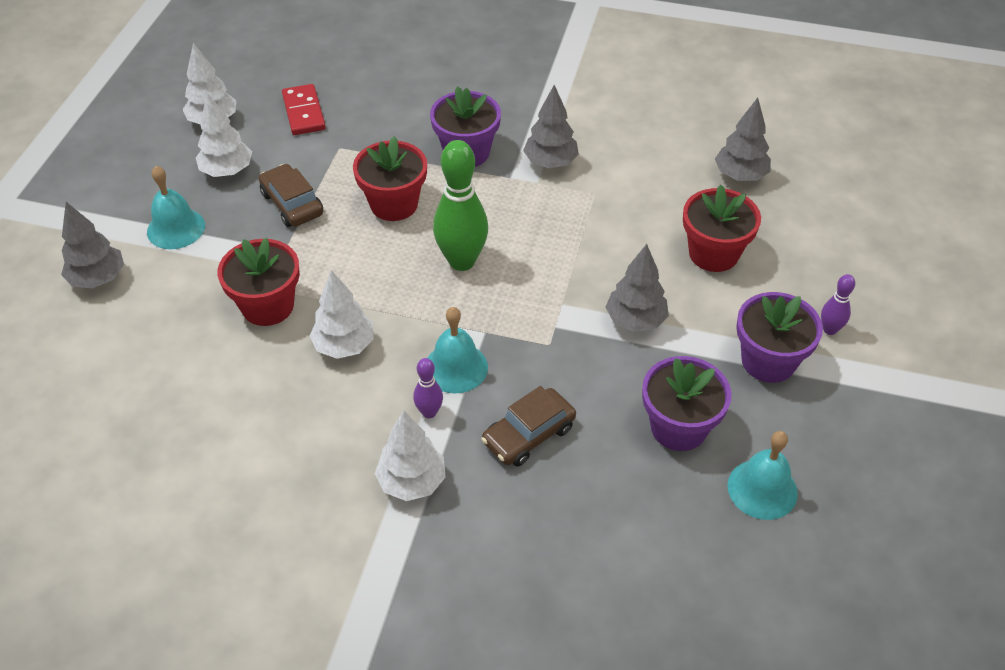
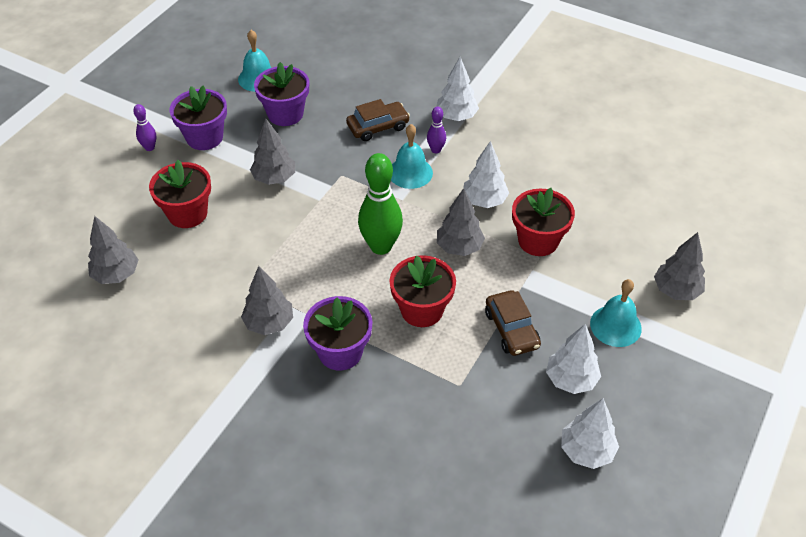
camera: 165 degrees left, 0 degrees up
(304, 112) = (489, 441): red domino -> none
(366, 278) = (459, 247): none -> grey tree

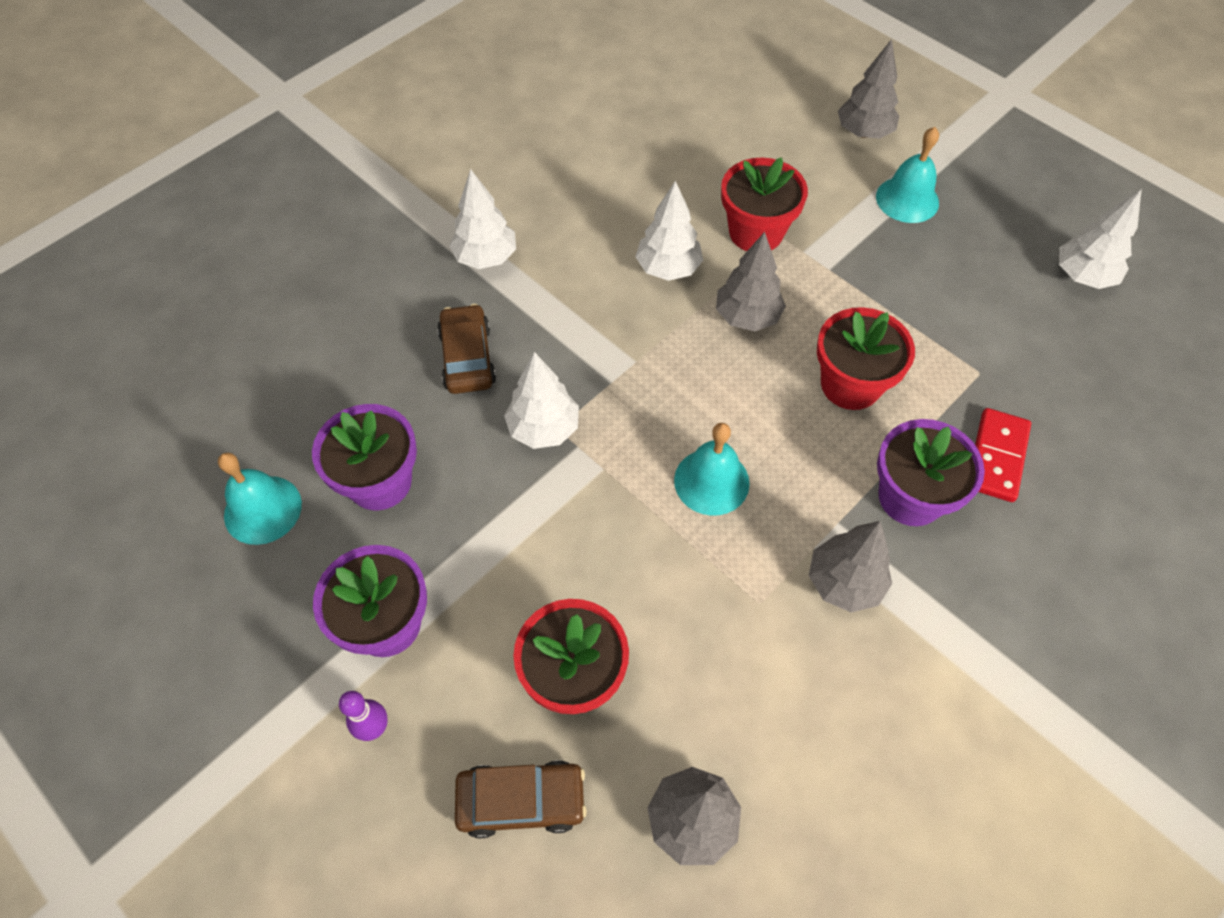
camera: 75 degrees left, 10 degrees up
(274, 178) = (533, 524): grey tree -> none
(381, 246) = (723, 407): green bowling pin -> none
(387, 399) = (996, 457): none -> red domino
(410, 172) = (583, 339): turquoise bell -> turquoise bell (711, 481)
(436, 150) = (547, 298): purple bowling pin -> none
(511, 329) = (898, 297): brown car -> brown car (521, 800)
(571, 379) = (982, 262): white tree -> white tree (543, 428)

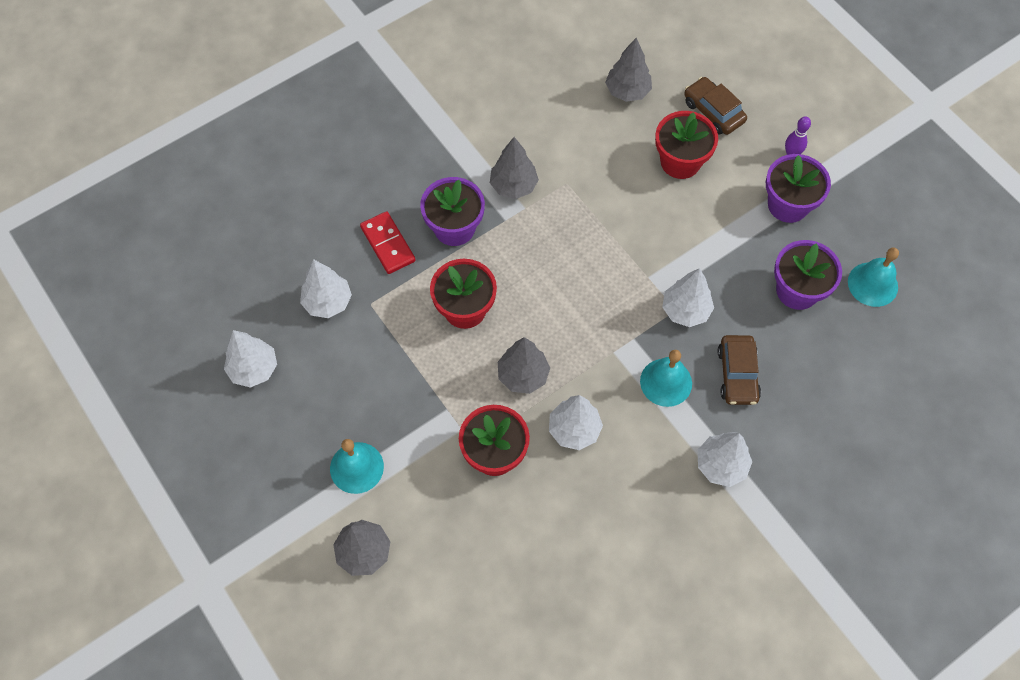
camera: 170 degrees left, 5 degrees up
(521, 800) = (713, 112): brown car -> brown car turned 45 degrees clockwise
(711, 481) = (578, 257): turquoise bell -> turquoise bell (666, 382)
(996, 457) = (388, 244): red domino -> red domino turned 60 degrees counterclockwise
(1037, 366) = (328, 302): none -> white tree

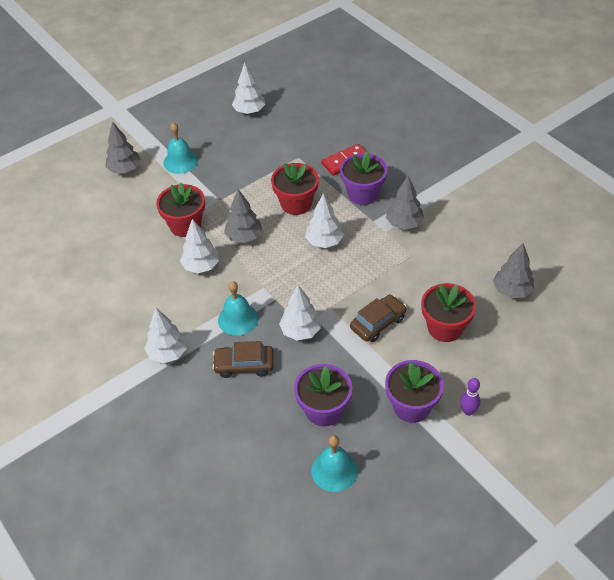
camera: 90 degrees right, 15 degrees down
(328, 302) = (298, 138): white tree -> white tree (324, 242)
(713, 112) = (503, 351): brown car -> brown car (378, 323)

